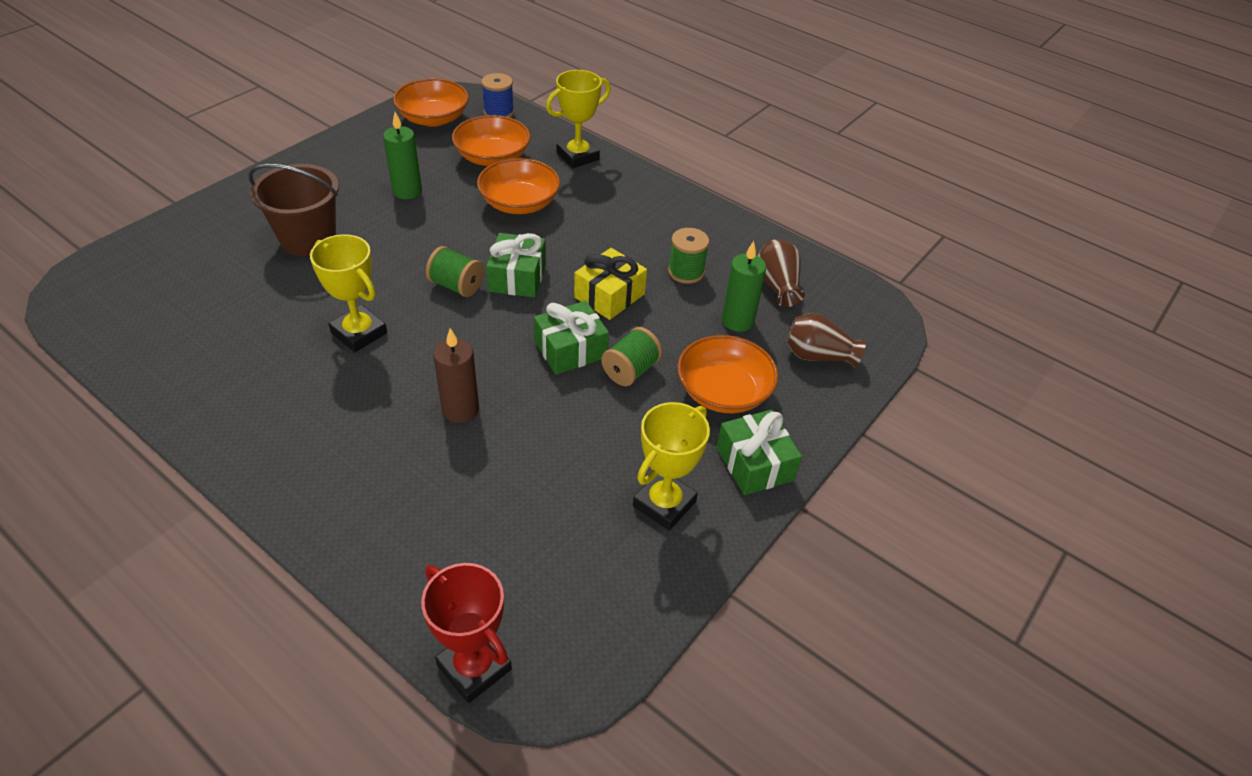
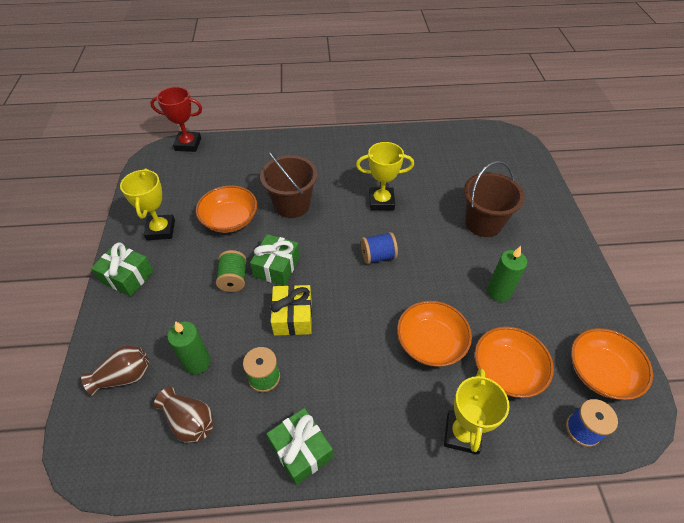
camera: 140 degrees right, 5 degrees up
(456, 286) = (378, 256): green spool -> blue spool
(460, 409) = (292, 204): brown candle -> brown bucket
(517, 277) = (356, 286): green gift -> green gift (301, 450)
(723, 392) = (171, 304): orange bowl -> orange bowl (230, 219)

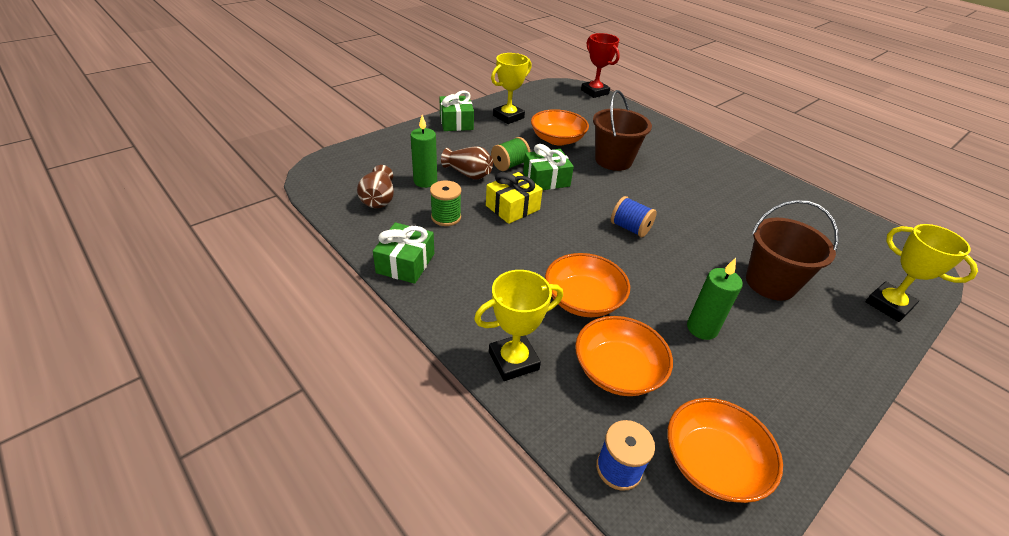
camera: 50 degrees right, 10 degrees down
(125, 376) = (384, 157): brown vase -> brown vase (468, 174)
(381, 201) = (690, 205): yellow trophy -> yellow trophy (888, 305)

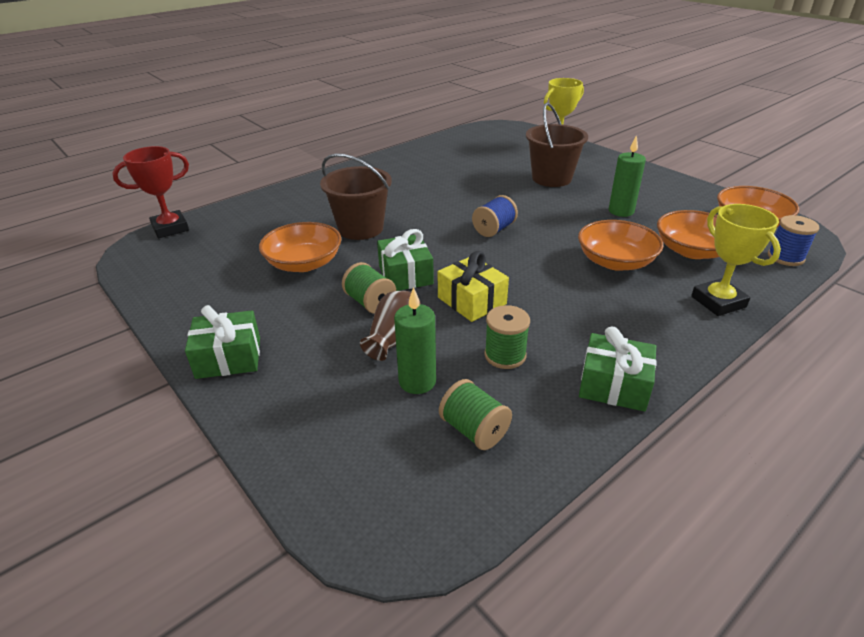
camera: 85 degrees left, 5 degrees down
(379, 199) = (474, 430): brown vase -> green spool
(508, 117) = (224, 303): yellow trophy -> none

